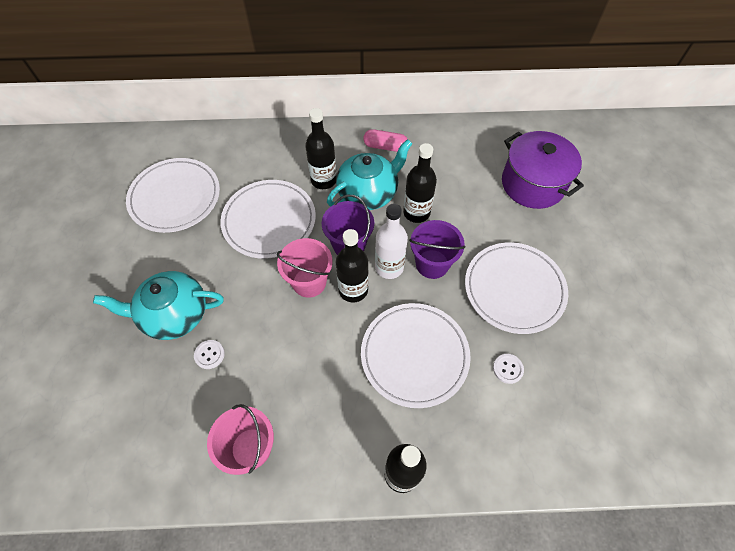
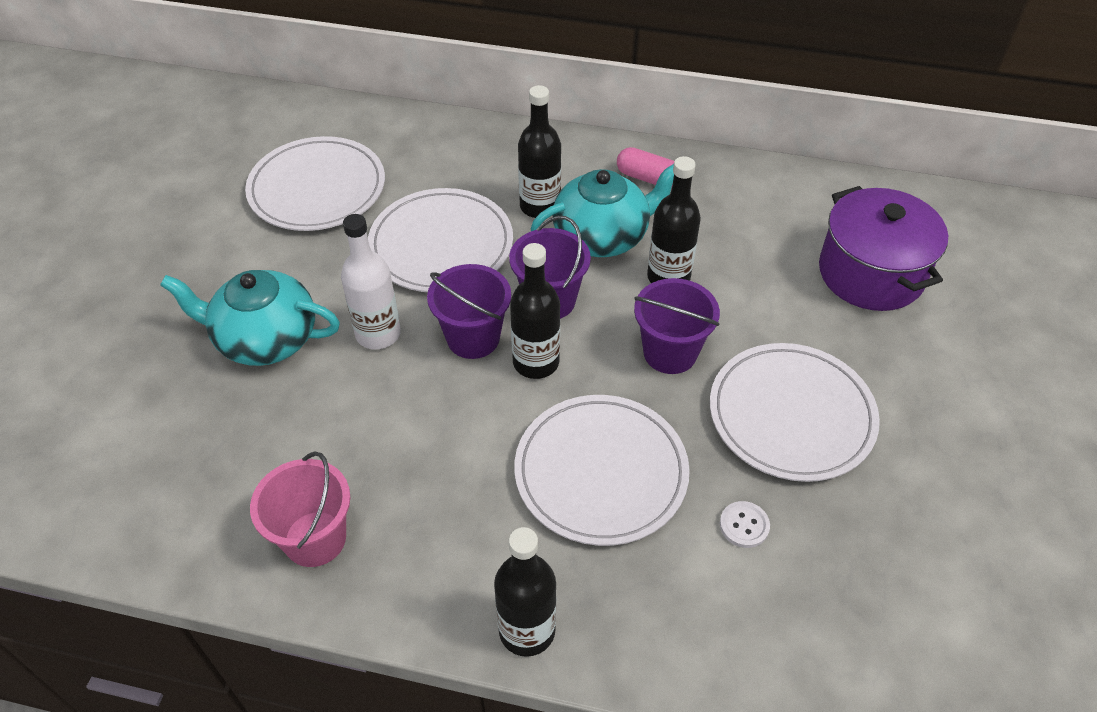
camera: 15 degrees right, 10 degrees down
(209, 355) = (297, 402): white button -> none
(309, 282) = (473, 338): pink bucket -> purple bucket
(389, 267) = (601, 343): white bottle -> white bottle (378, 334)

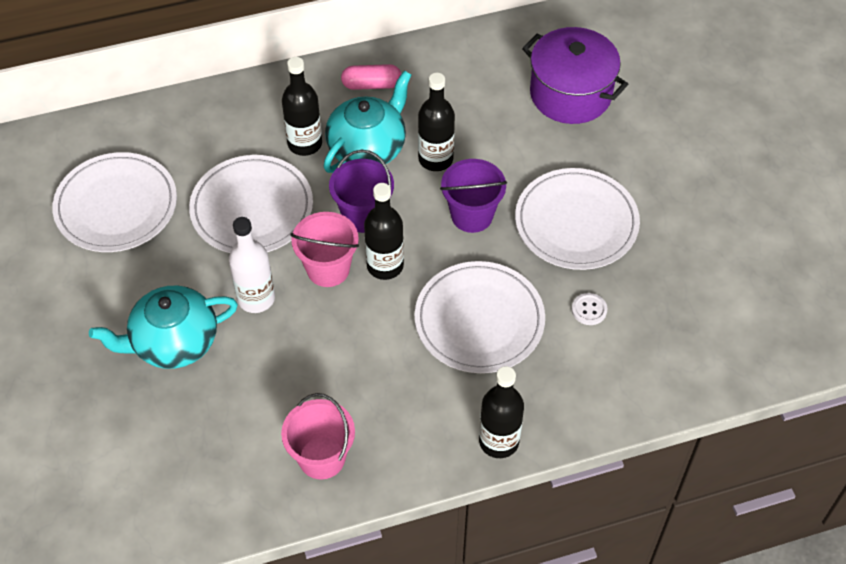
camera: 30 degrees left, 5 degrees up
(473, 338) = (328, 269): purple bucket -> pink bucket

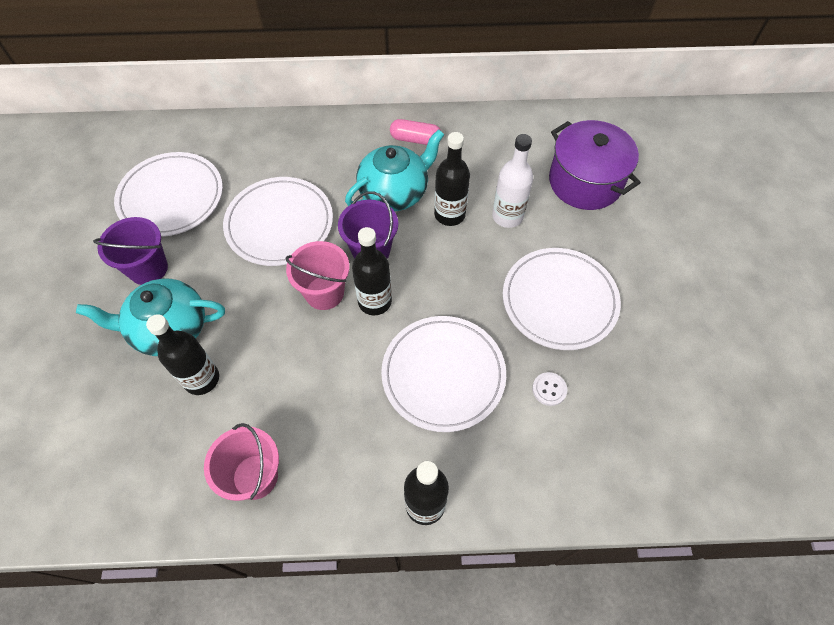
camera: 15 degrees right, 5 degrees up
(256, 298) = (253, 305): white bottle -> white bottle (507, 216)
(305, 144) = (343, 177): black bottle -> black bottle (201, 379)
(472, 215) = (466, 272): purple bucket -> purple bucket (148, 268)

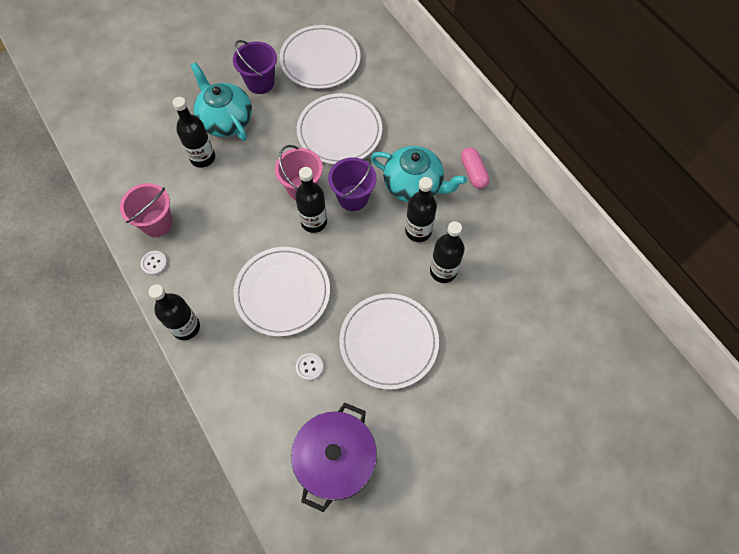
camera: 60 degrees right, 5 degrees up
(311, 505) = (154, 263): none -> white button
(507, 216) = (443, 271): white bottle -> black bottle
(585, 182) = (517, 312): purple pot -> purple pot (336, 460)

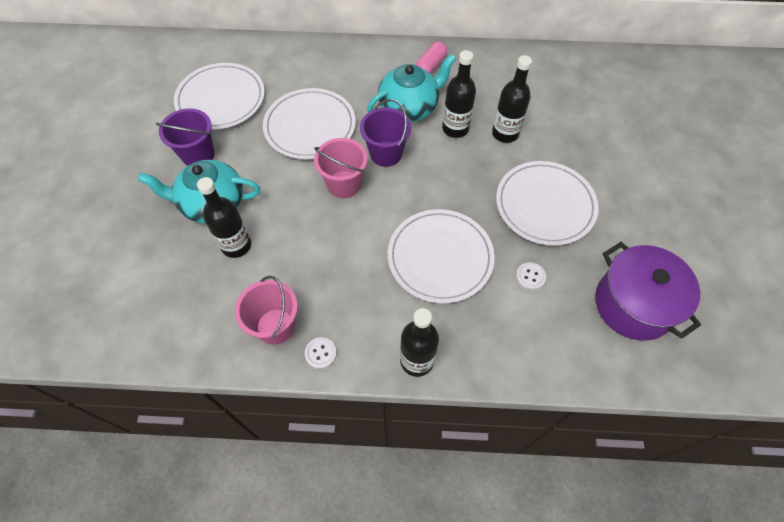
camera: 55 degrees left, 5 degrees down
(314, 222) = (386, 194): black bottle -> none
(473, 172) = (430, 66): pink capsule -> pink capsule turned 75 degrees counterclockwise

